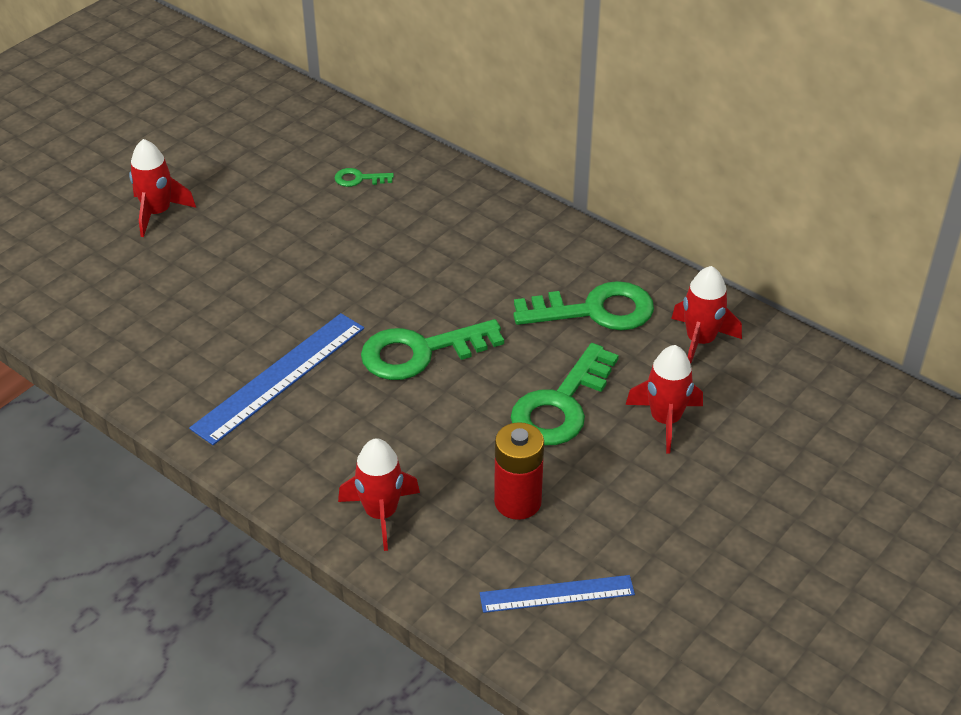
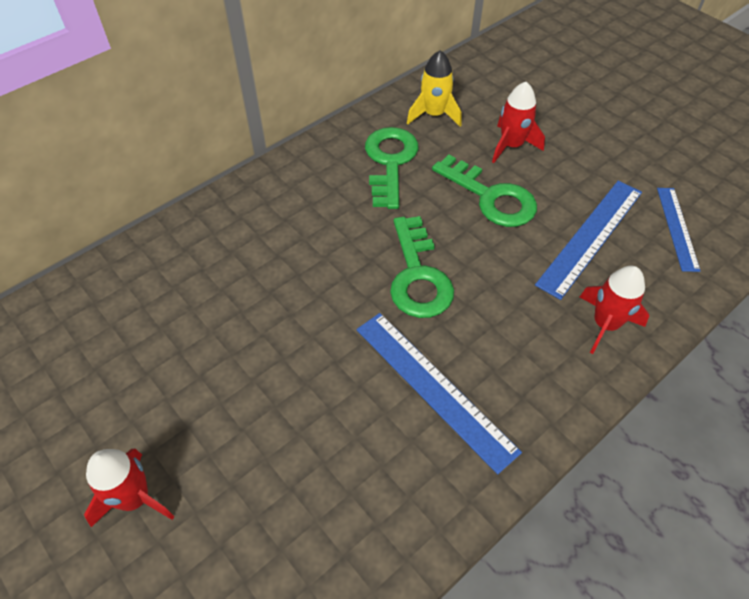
camera: 80 degrees left, 10 degrees up
(359, 179) = (158, 296): green key -> none
(517, 502) = (590, 236): red battery -> blue ruler
(700, 341) = (434, 114): red rocket -> yellow rocket

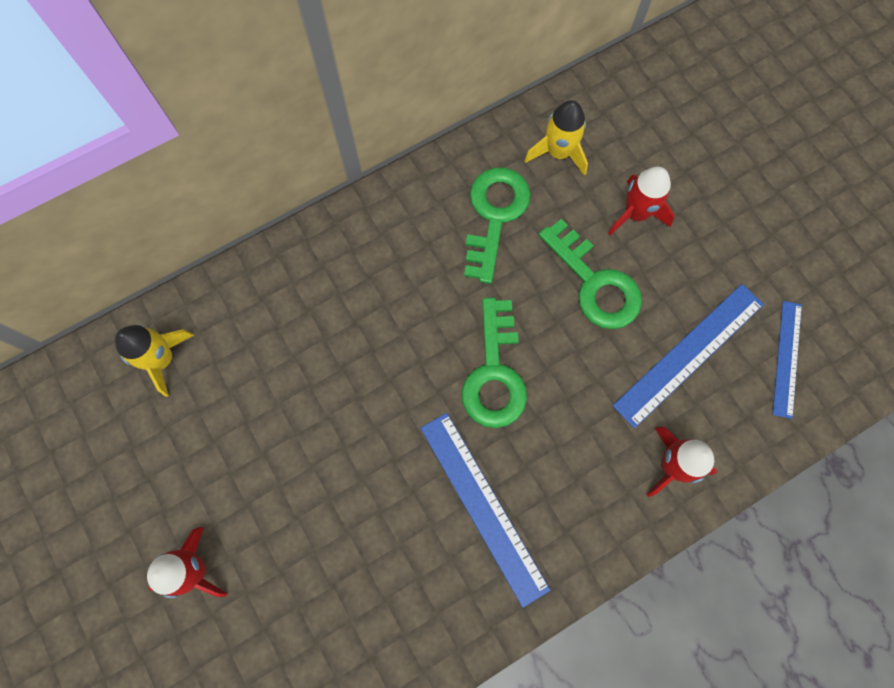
camera: 10 degrees right, 20 degrees up
(89, 311) = (162, 359): none -> yellow rocket

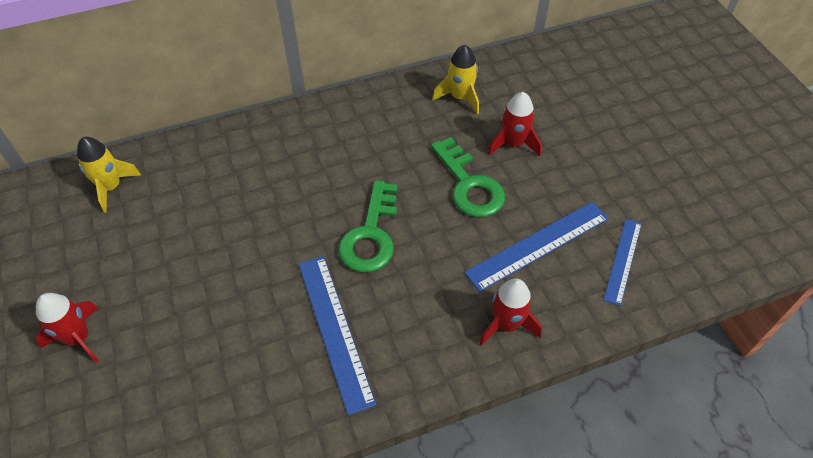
camera: 10 degrees right, 20 degrees down
(495, 215) = (400, 130): green key -> none

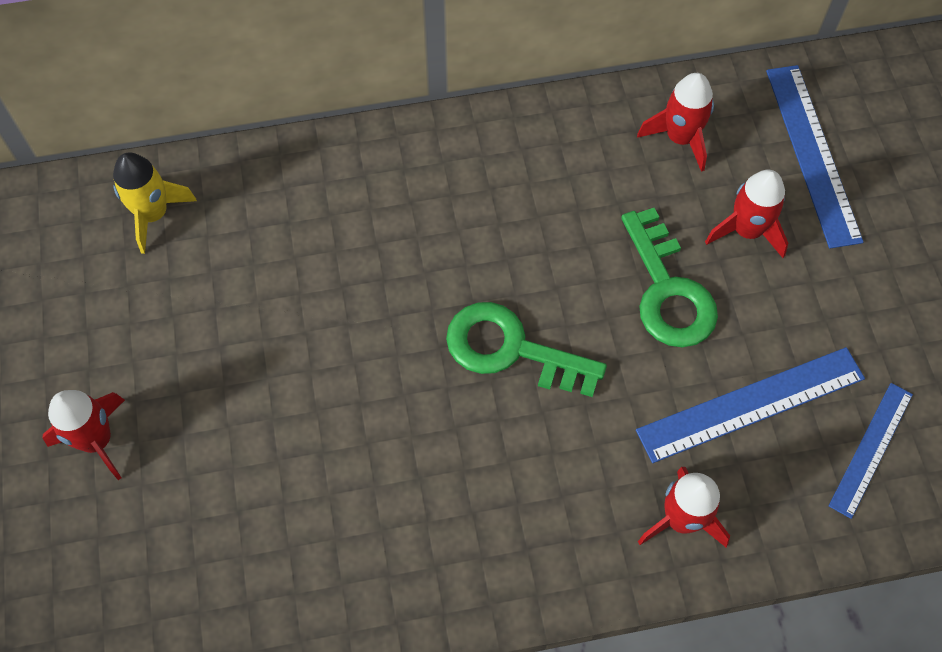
camera: 10 degrees right, 10 degrees up
(334, 330) = (440, 487): blue ruler -> blue ruler (812, 154)
(370, 235) = (511, 349): green key -> green key turned 90 degrees clockwise
(460, 97) = (680, 138): yellow rocket -> red rocket

